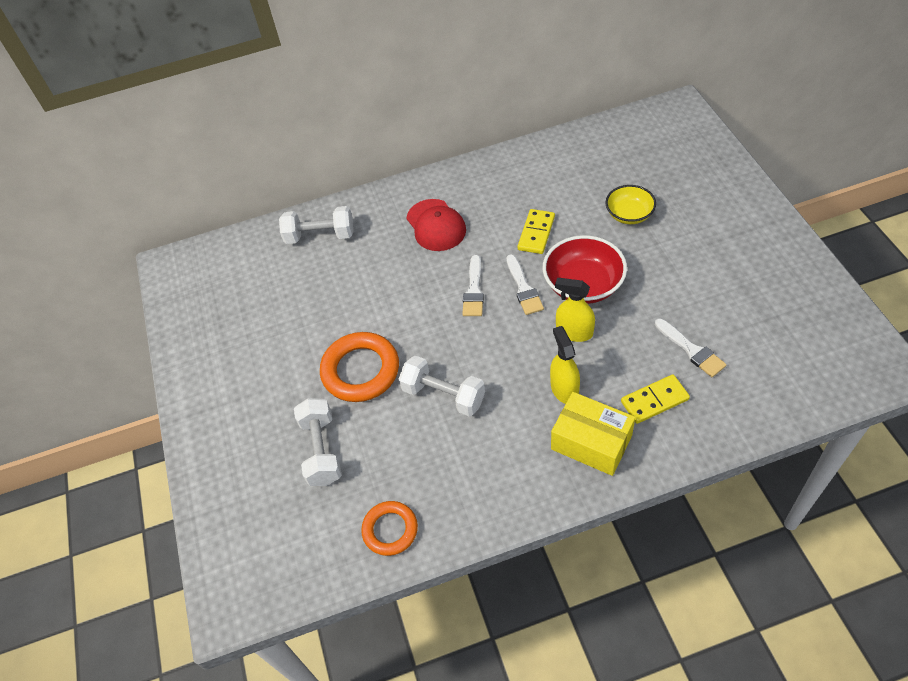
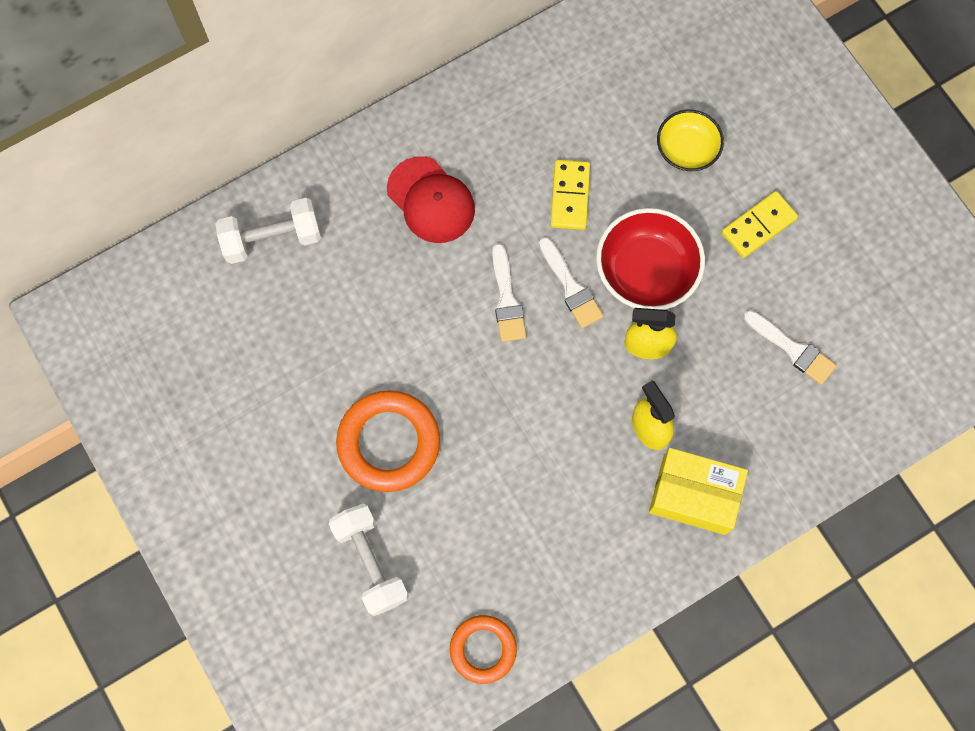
camera: 20 degrees left, 20 degrees up
(443, 395) = (503, 461): white dumbbell -> none
(654, 400) = (758, 427): yellow domino -> yellow domino (758, 226)

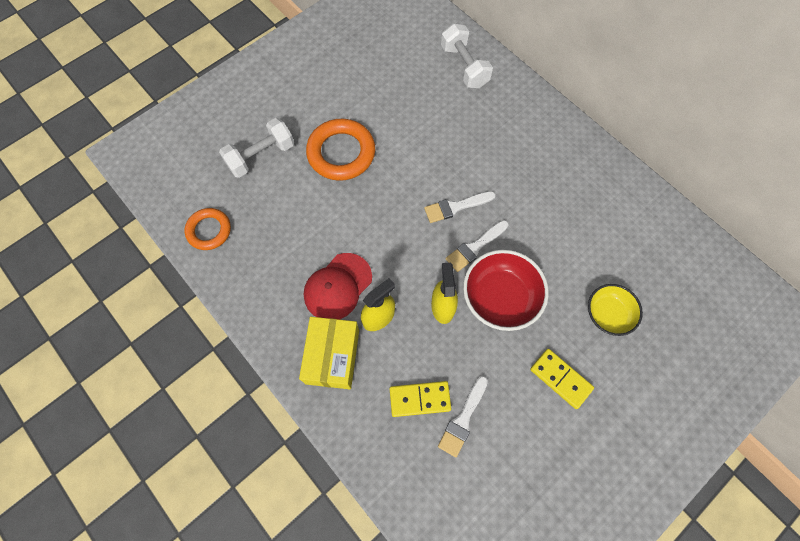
camera: 80 degrees right, 5 degrees down
(431, 200) = (515, 149): red cap -> red cap (338, 287)
(570, 196) = (544, 236): yellow domino -> yellow domino (420, 399)

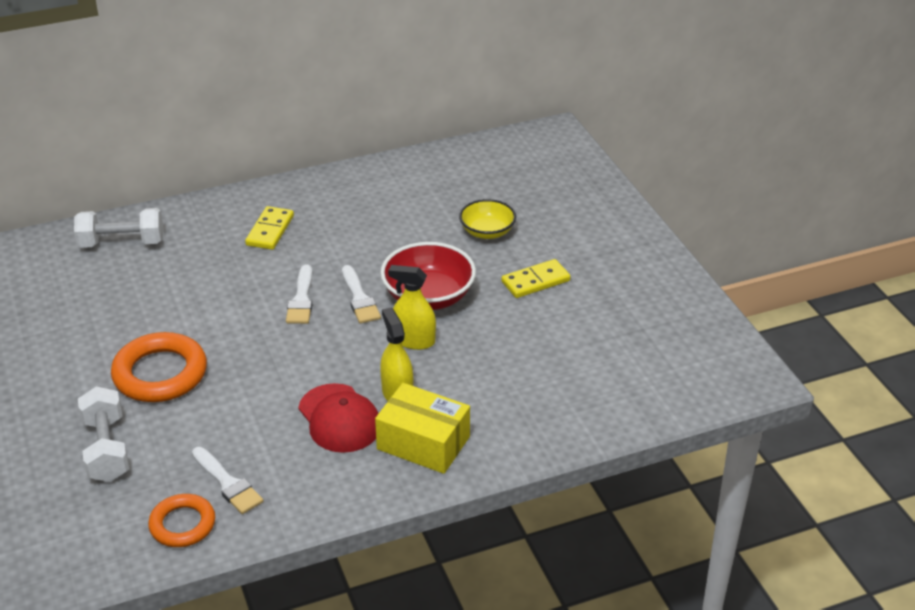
camera: 70 degrees left, 30 degrees down
(420, 399) = (508, 385): yellow domino -> yellow domino (270, 230)
(463, 419) = (544, 359): white brush -> white brush (228, 483)

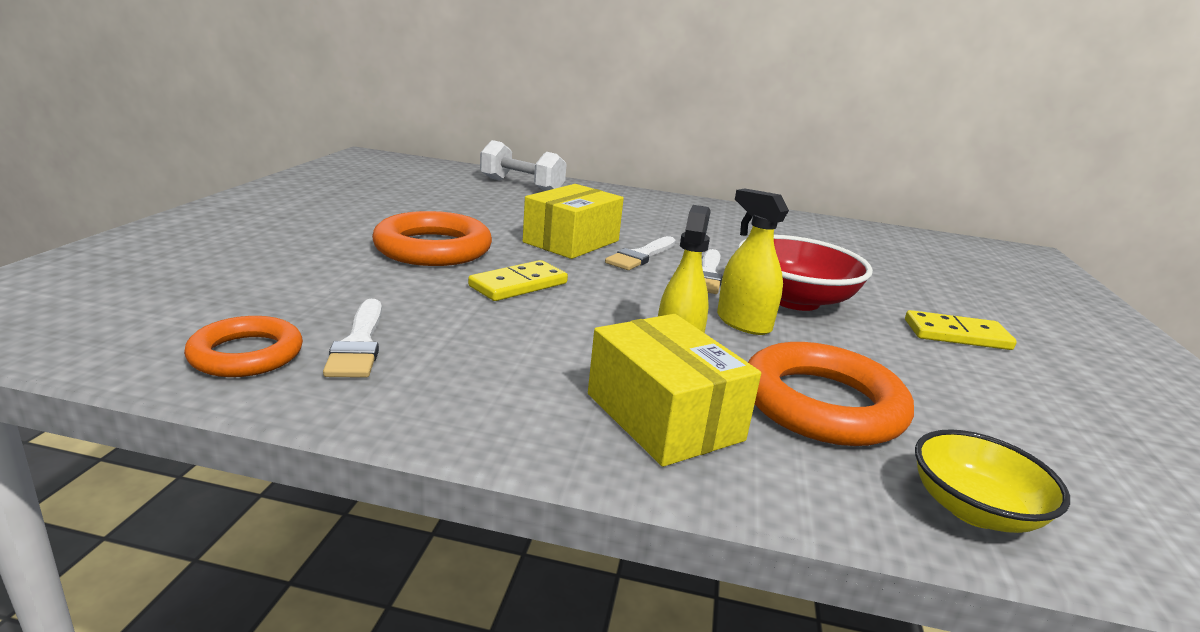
camera: 30 degrees right, 15 degrees down
(106, 449) = (294, 270): white dumbbell -> none
(240, 308) = (571, 241): none -> yellow box
(270, 230) = (660, 216): yellow domino -> yellow domino (518, 285)
(339, 418) = (573, 347): red cap -> none
(487, 232) = (907, 283): yellow bowl -> yellow bowl (973, 509)
(490, 389) = (822, 404): none -> orange ring

